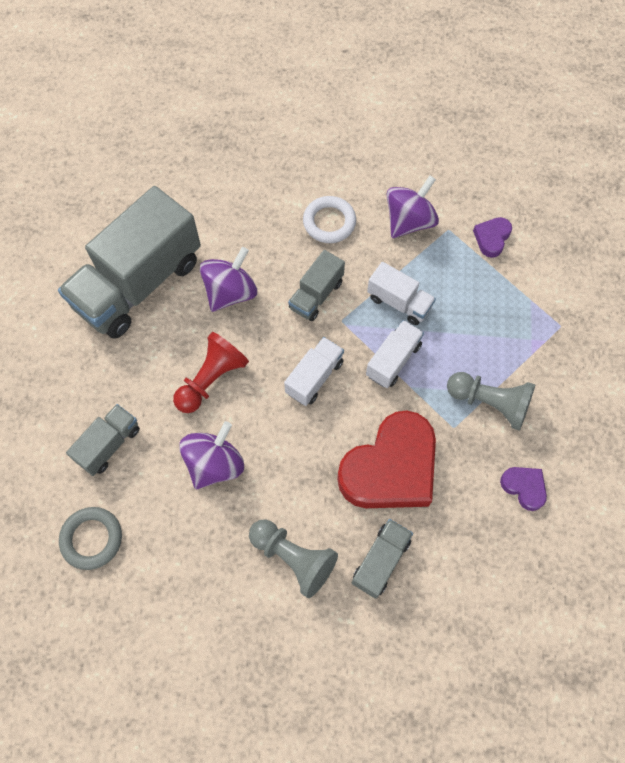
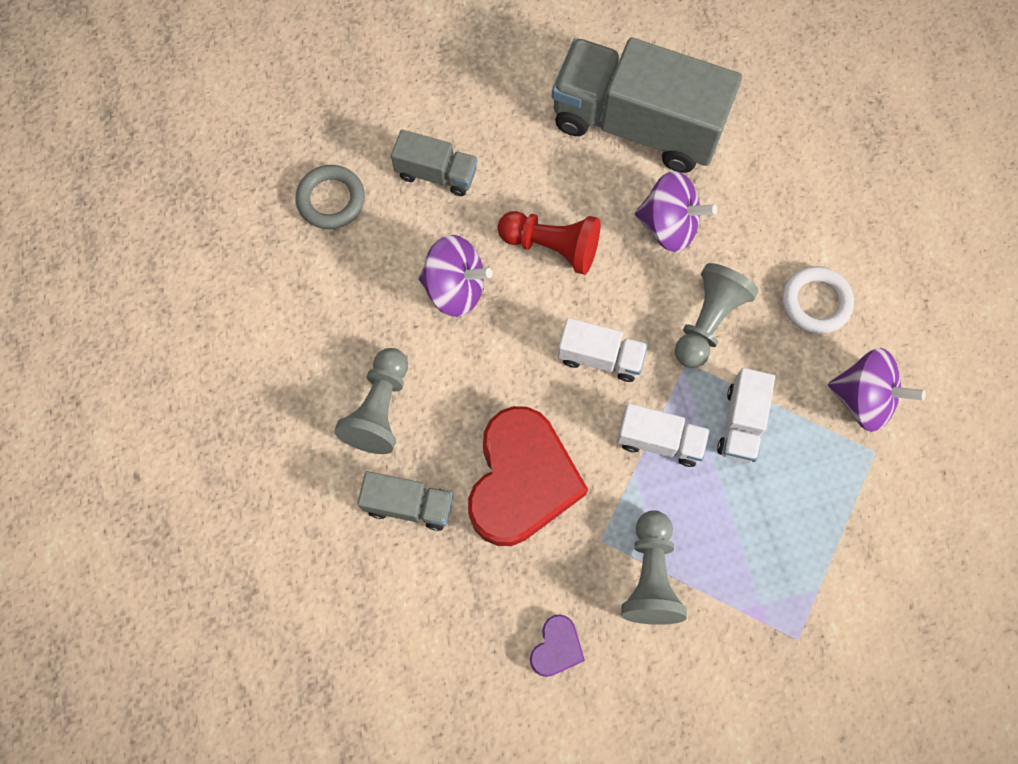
camera: 70 degrees right, 5 degrees up
(316, 295) = (708, 322): grey truck -> grey pawn
(390, 468) = (521, 481): red heart -> red heart turned 105 degrees counterclockwise
(492, 238) = (888, 512): purple heart -> none

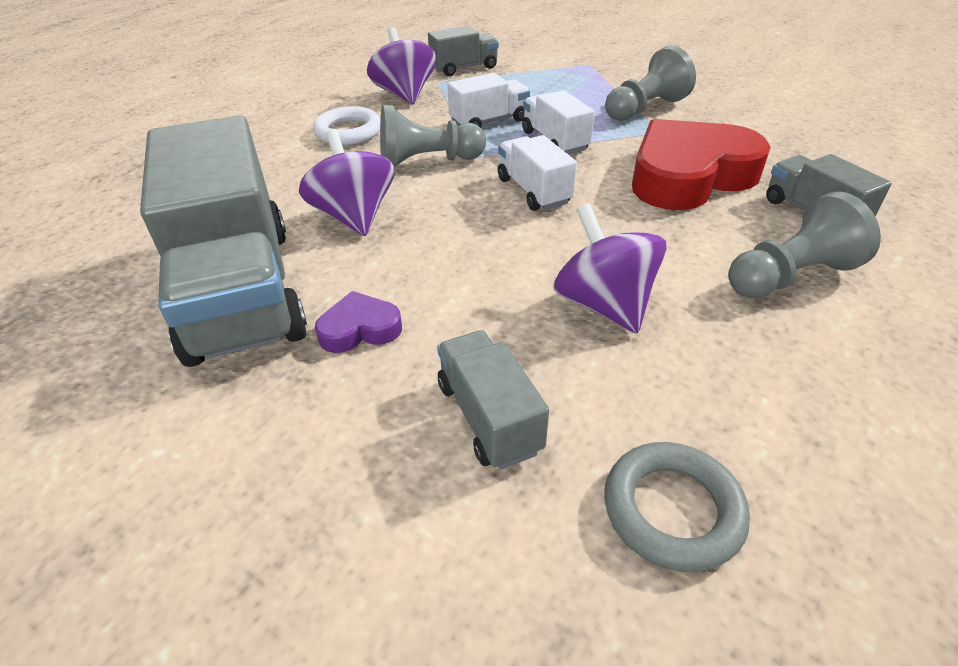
camera: 130 degrees left, 30 degrees down
(552, 246) = (465, 268): red pawn -> none
(556, 647) = (750, 116): purple heart -> purple heart (360, 329)
(891, 504) = (464, 68): none -> grey truck

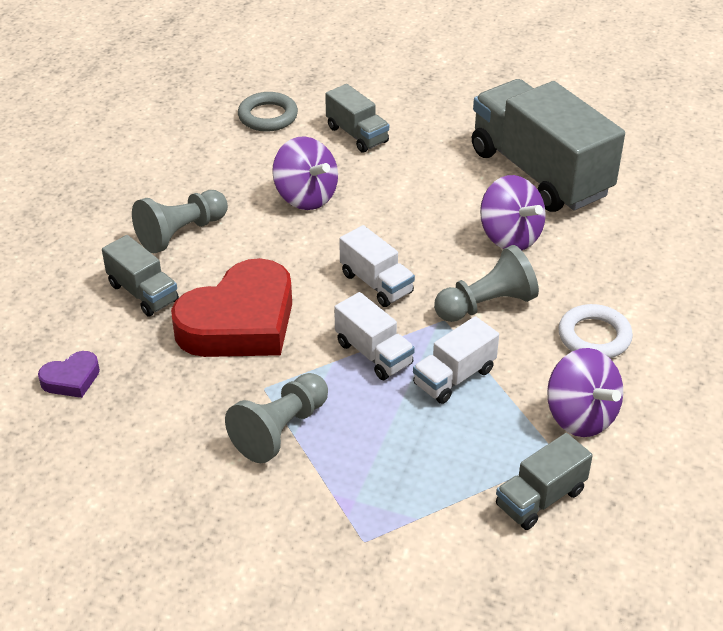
camera: 165 degrees right, 0 degrees up
(360, 329) = (448, 162): purple heart -> purple heart (71, 379)

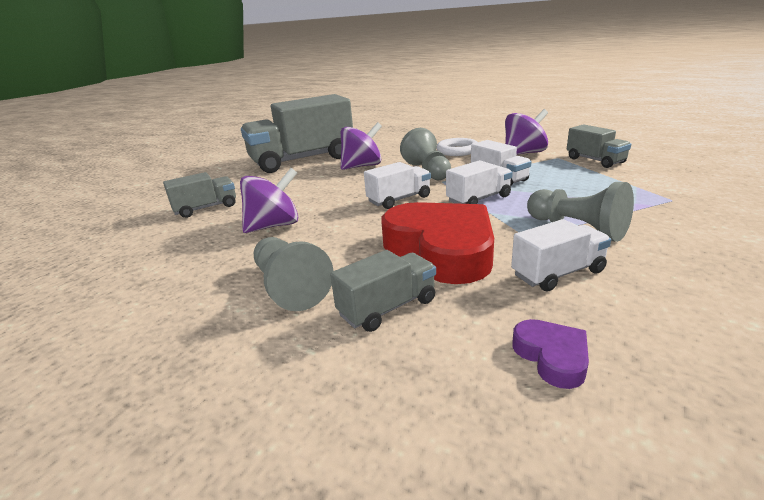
camera: 80 degrees left, 15 degrees down
(184, 399) = (558, 273): none -> white truck
(268, 116) = (131, 245): grey ring -> none

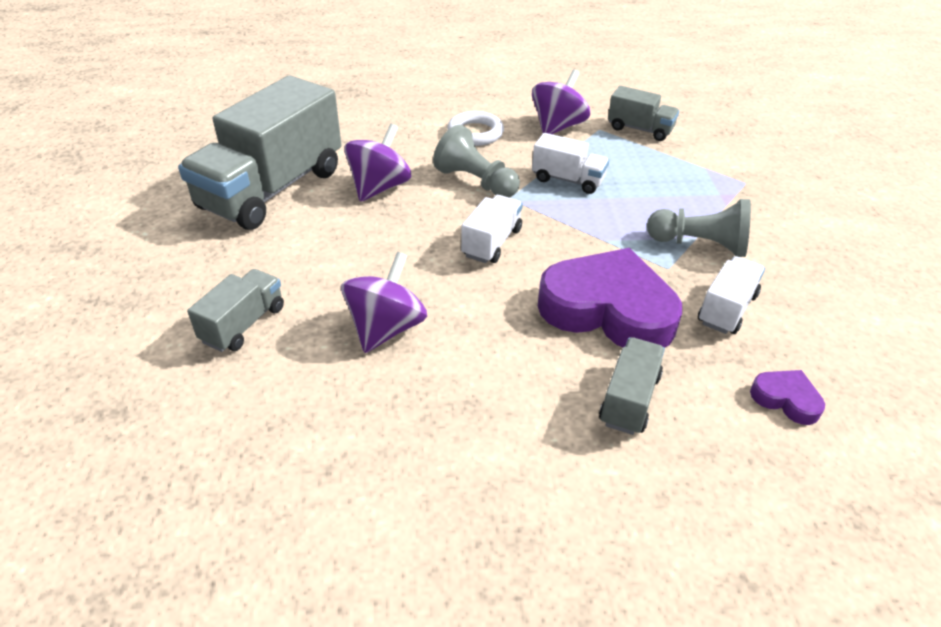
camera: 35 degrees left, 15 degrees up
(289, 287) = (512, 410): grey pawn -> none
(441, 249) = (608, 309): red heart -> purple heart
(478, 199) = (577, 222): white truck -> none

